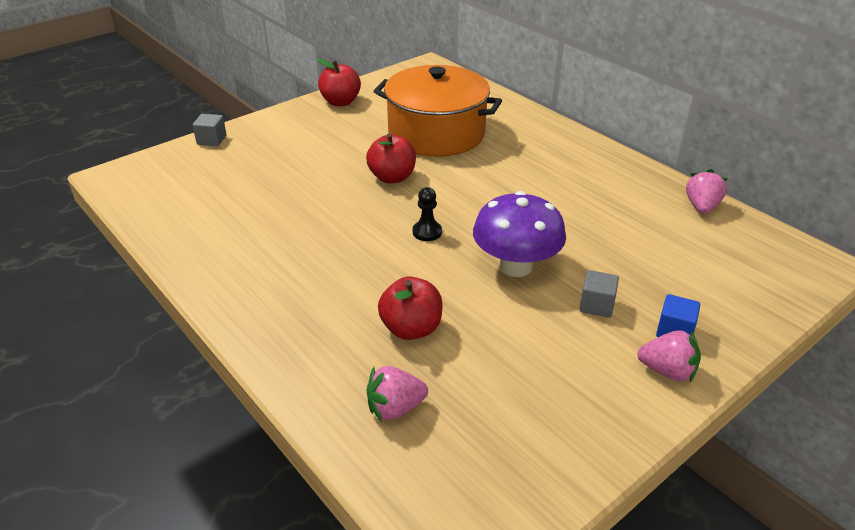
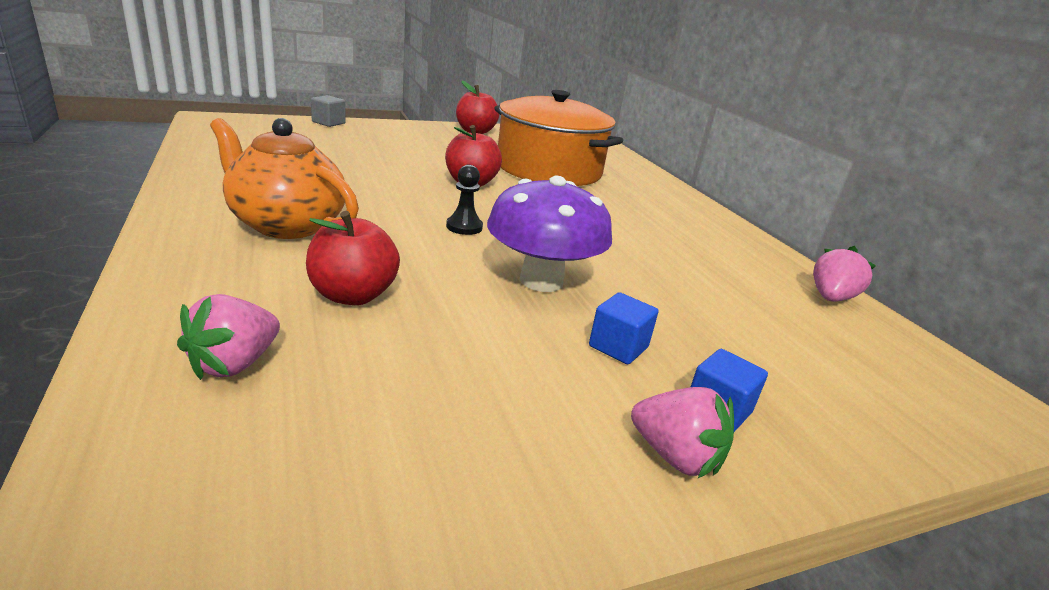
camera: 15 degrees right, 10 degrees down
(306, 281) = (286, 225): none -> orange teapot
(395, 408) = (234, 364): pink strawberry -> pink strawberry turned 60 degrees counterclockwise
(596, 305) = (618, 347): grey cube -> blue cube

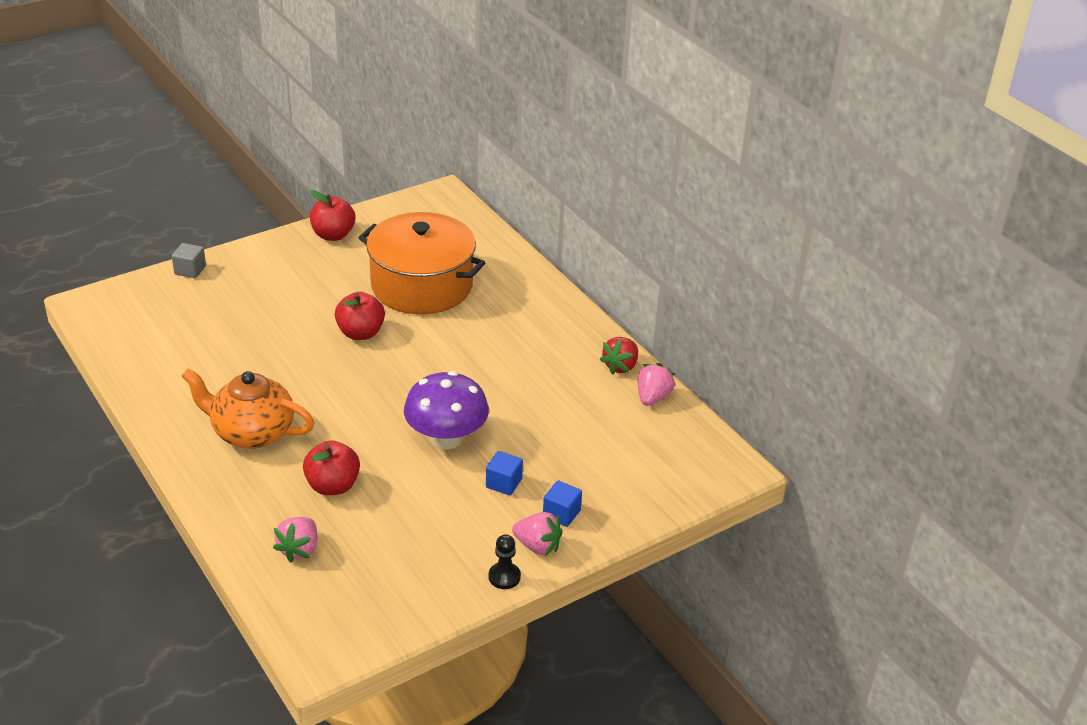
camera: 10 degrees left, 10 degrees up
(464, 227) = (376, 396): black pawn -> black pawn (504, 577)
(777, 262) = (620, 366): none -> red strawberry

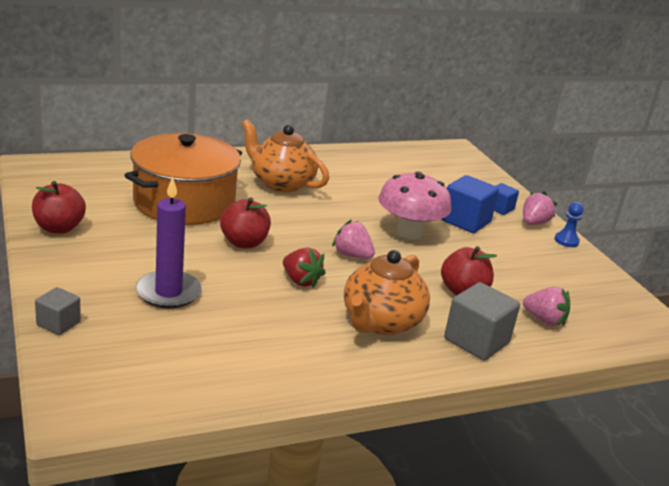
camera: 80 degrees left, 10 degrees down
(241, 498) = (476, 341): none -> grey cube
(254, 309) = (168, 292): none -> purple candle
(446, 439) = (409, 232): purple mushroom -> pink mushroom
(504, 483) = (465, 221): blue cube -> blue cube, size x1.73
(504, 577) = (566, 241): black pawn -> blue pawn
(508, 336) = (281, 183): none -> orange teapot
(620, 366) = (338, 155): red strawberry -> red strawberry (300, 281)
(653, 397) = (377, 153): pink strawberry -> pink strawberry (352, 255)

